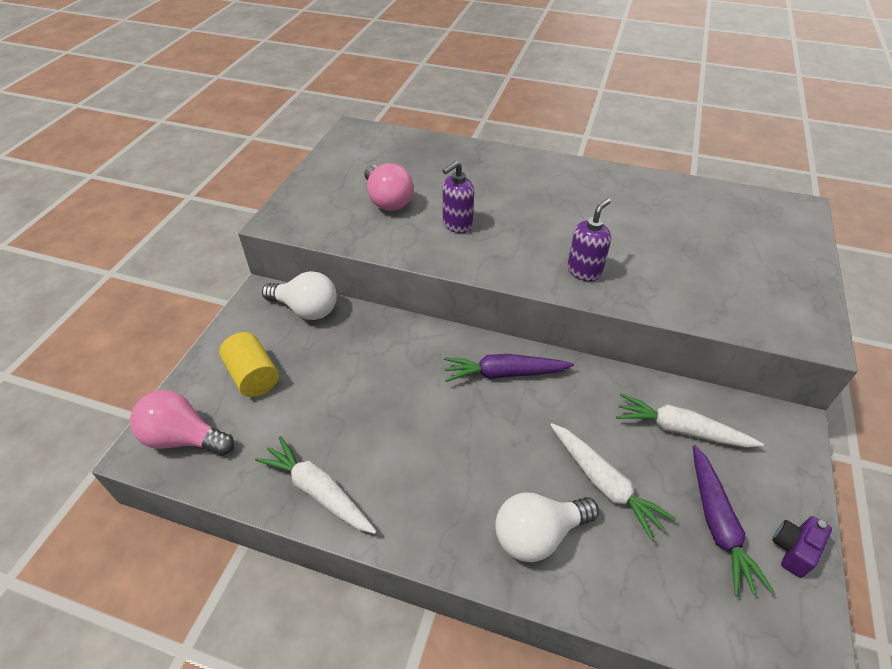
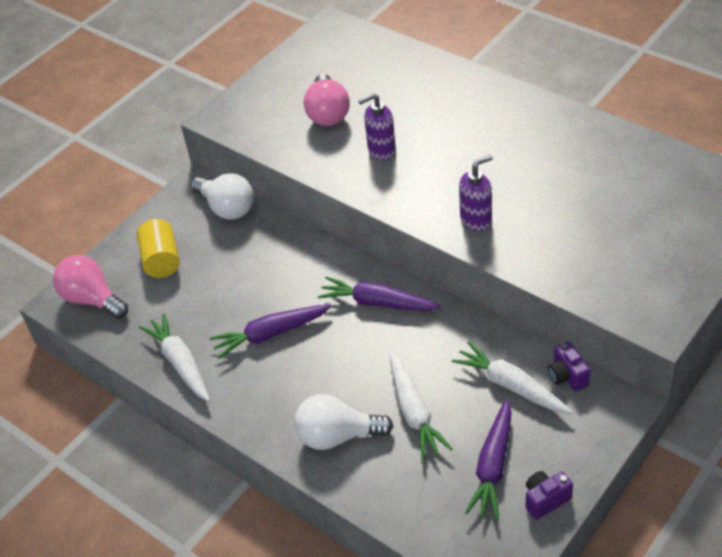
camera: 25 degrees right, 0 degrees up
(408, 432) = (270, 334): none -> purple carrot
(725, 407) = (567, 376): none -> purple camera

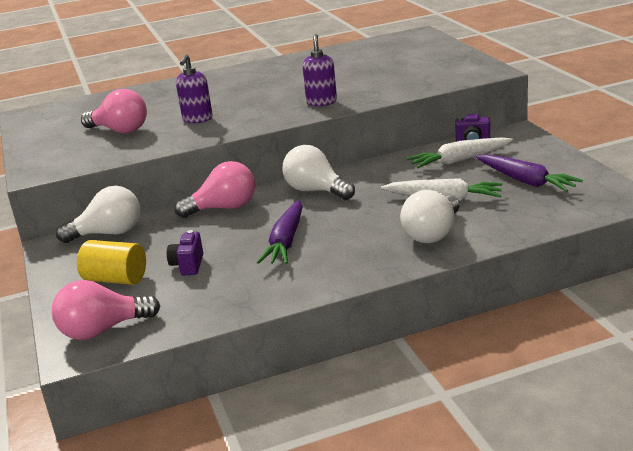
camera: 60 degrees left, 20 degrees down
(180, 363) = (257, 293): white carrot -> none
(308, 256) = (224, 208): none -> pink light bulb
(377, 303) = (316, 191): purple carrot -> white light bulb
(545, 500) = (574, 170): purple camera -> purple camera (188, 265)

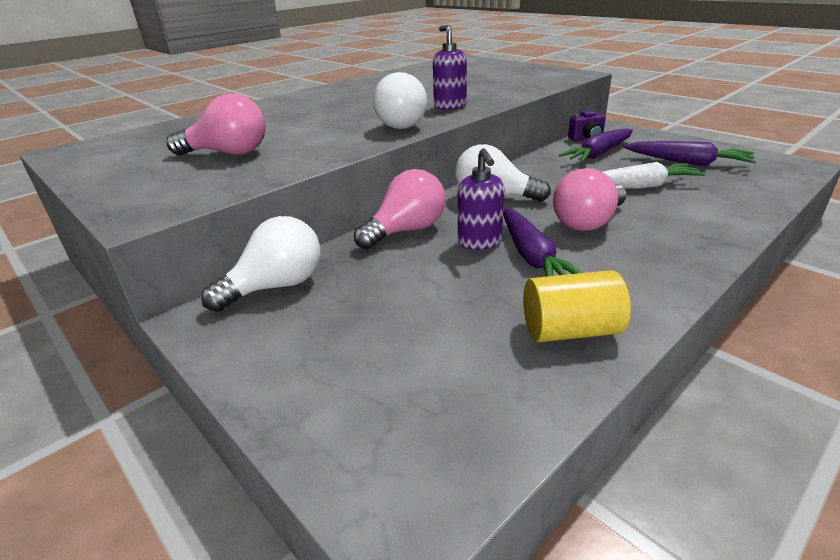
camera: 25 degrees left, 5 degrees up
(102, 330) = (412, 453): pink light bulb -> pink light bulb (588, 222)
(116, 279) = (349, 353): yellow cylinder -> yellow cylinder (570, 331)
(188, 265) = (439, 310): purple camera -> none
(197, 119) = (322, 133): purple soap dispenser -> purple soap dispenser (480, 242)
(432, 234) = (682, 221): white light bulb -> white light bulb (403, 124)
(459, 160) = (599, 154): white carrot -> purple carrot

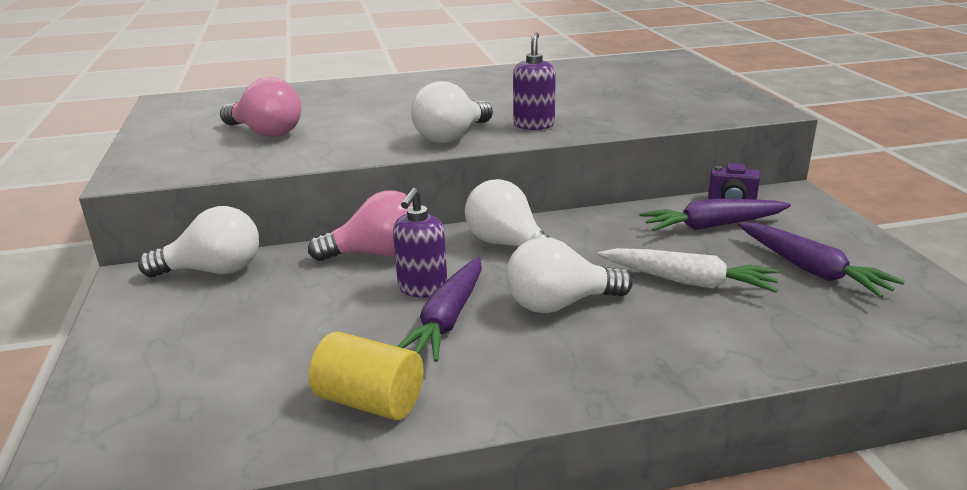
camera: 30 degrees right, 5 degrees down
(588, 222) = (559, 304): pink light bulb -> white light bulb

